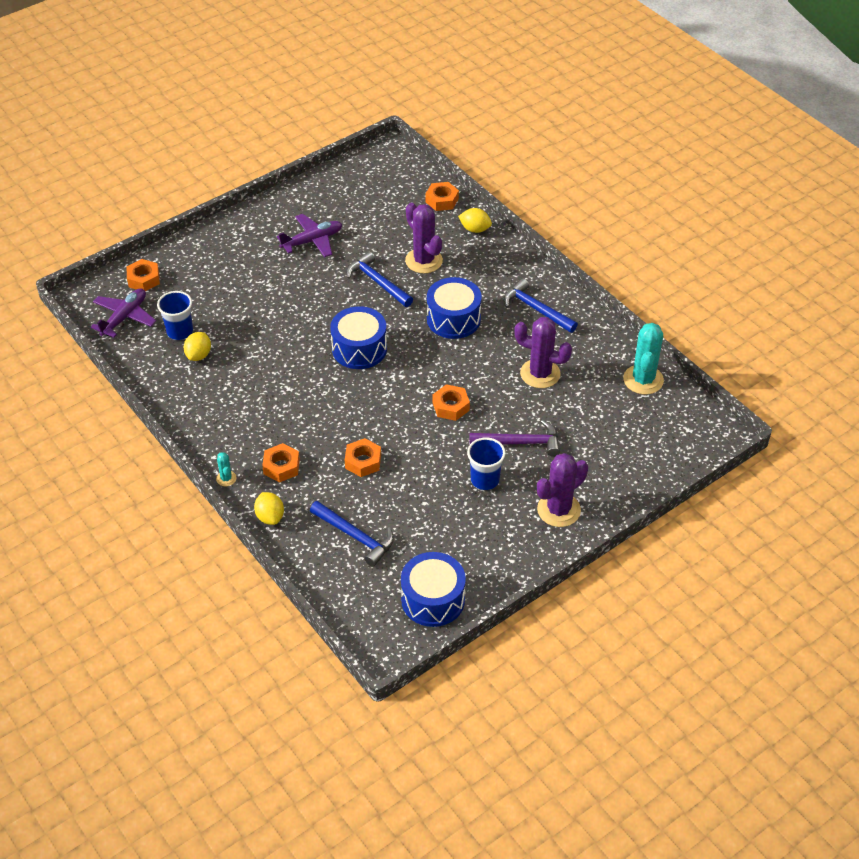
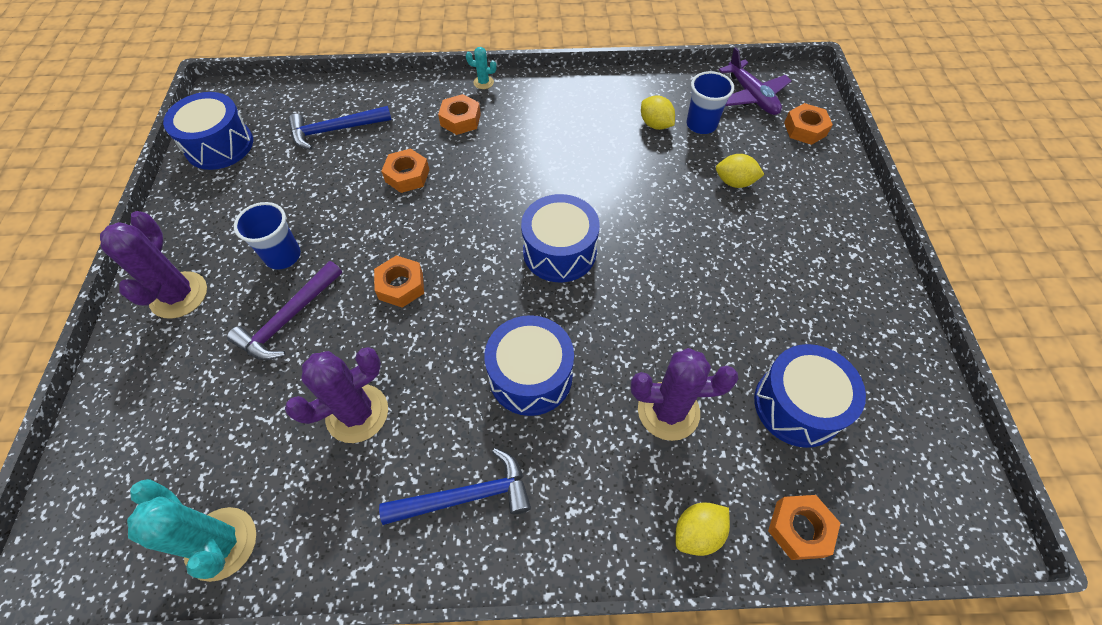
camera: 125 degrees right, 10 degrees up
(270, 517) = (415, 90): yellow lemon -> yellow lemon (734, 182)
(312, 241) = (789, 304): purple plane -> none
(377, 219) = (797, 405): none -> blue drum
(378, 282) = (661, 331): blue hammer -> none

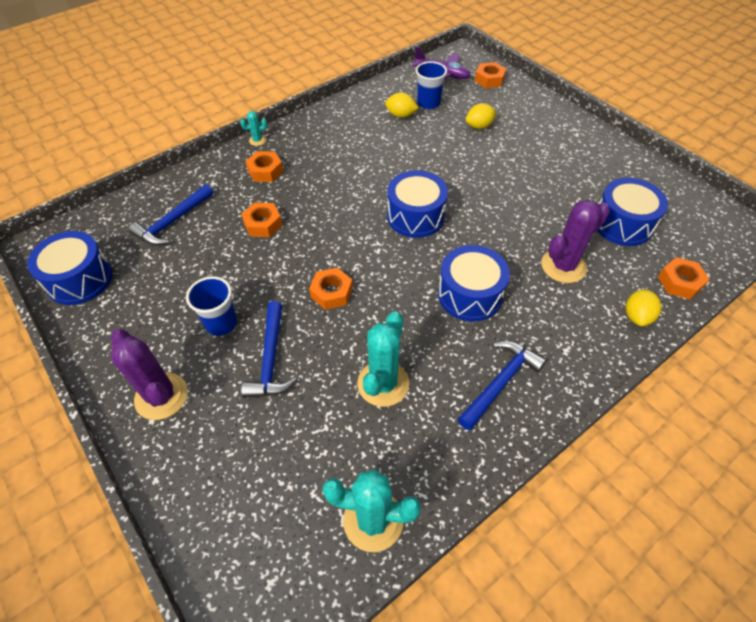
camera: 35 degrees left, 5 degrees down
(288, 319) = (270, 359): purple hammer -> blue hammer
(357, 413) = (383, 383): purple cactus -> turquoise cactus

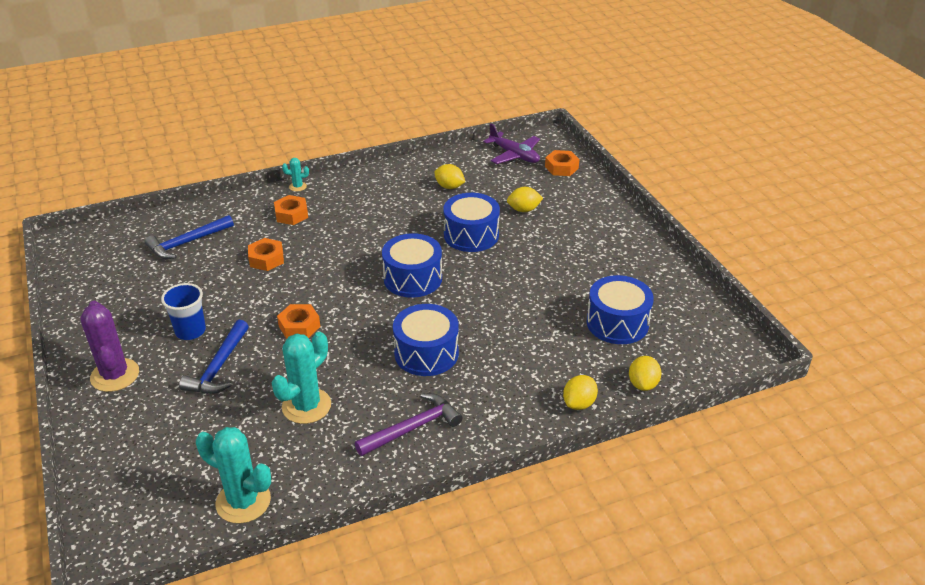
camera: 15 degrees right, 15 degrees down
(80, 279) = (88, 274): blue drum -> blue drum (471, 235)
(428, 103) = (484, 180): blue cup -> none
(500, 383) = (413, 428): blue hammer -> purple hammer
(563, 266) = (532, 347): purple cactus -> none
(680, 282) = (643, 384): orange nut -> yellow lemon

